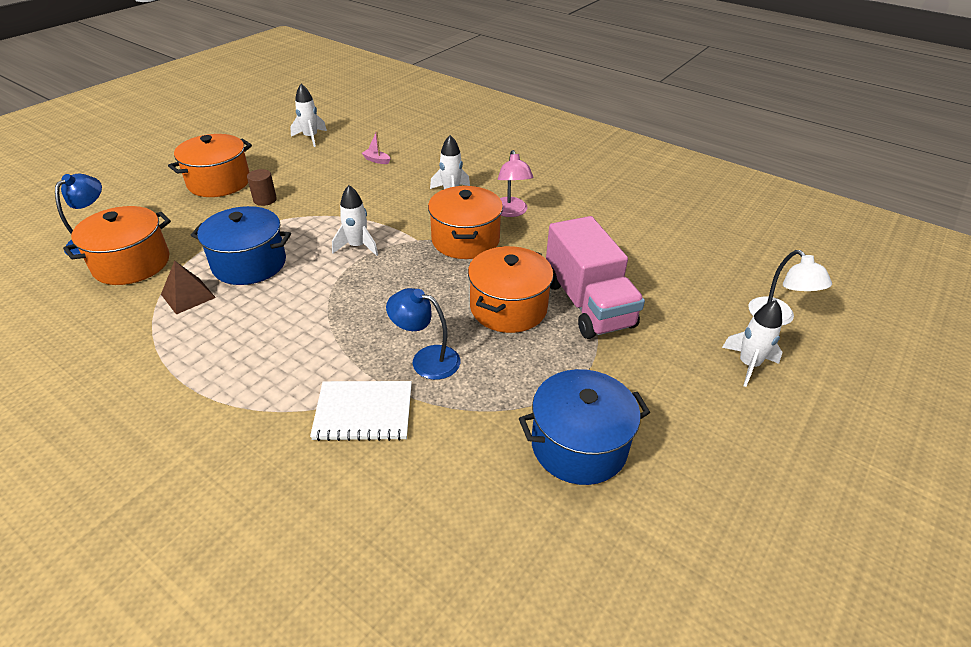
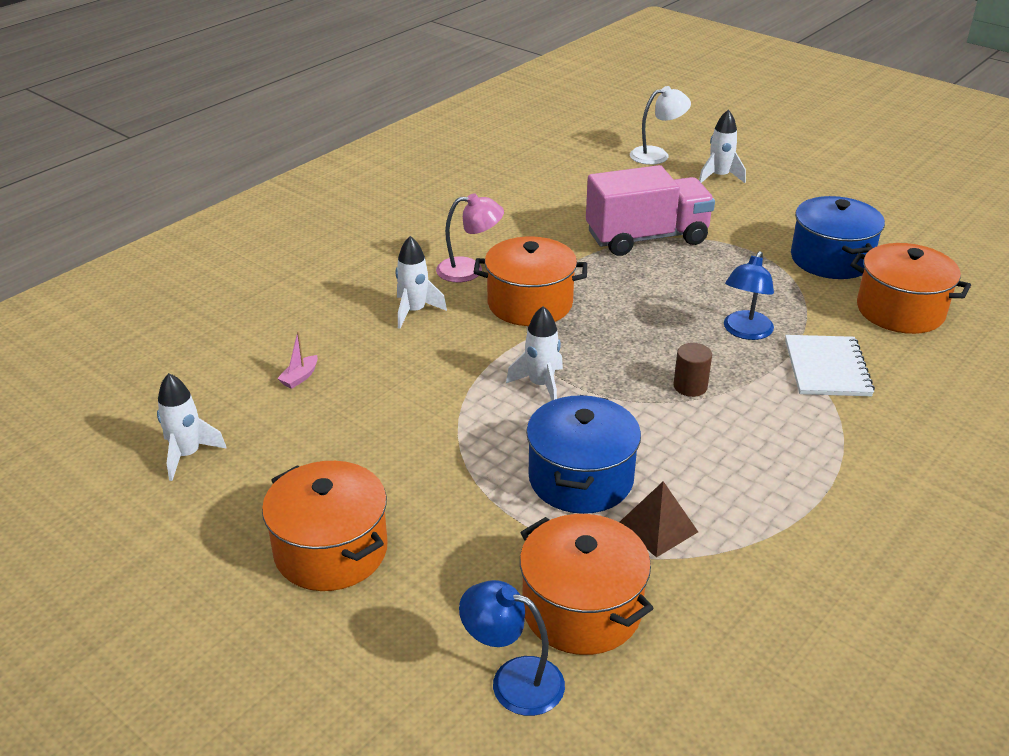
camera: 85 degrees left, 5 degrees down
(265, 200) = (403, 485): brown cylinder -> brown cylinder (690, 386)
(508, 308) = (657, 281): orange pot -> orange pot (900, 310)

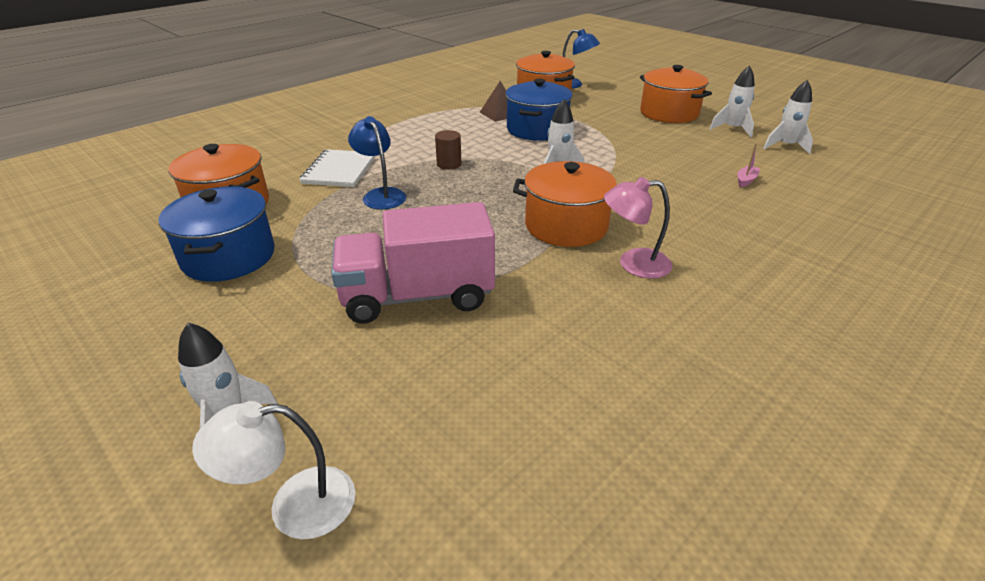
camera: 175 degrees left, 0 degrees up
(414, 311) = (677, 224): white rocket -> white rocket (732, 129)
(745, 332) = (381, 195): blue lamp -> blue lamp turned 60 degrees counterclockwise

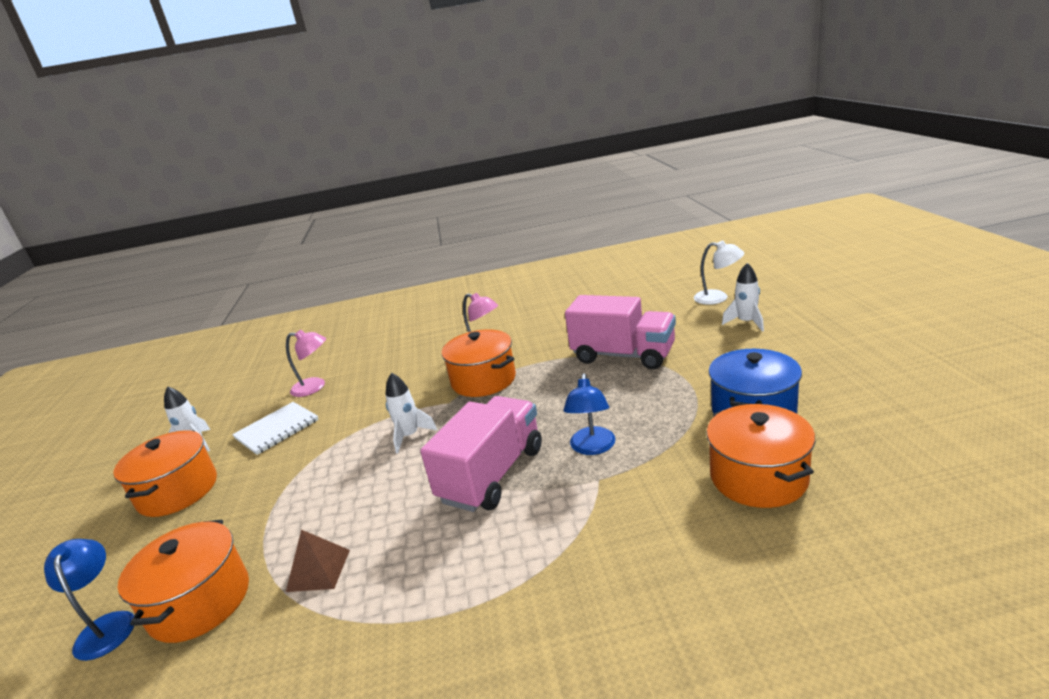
camera: 140 degrees left, 10 degrees down
(339, 170) = (614, 503): white notebook -> white notebook (277, 429)
(449, 164) = (492, 474): brown cylinder -> pink truck
(537, 129) = (335, 510): blue pot -> none
(746, 180) = (315, 387): pink boat -> pink lamp
(785, 146) = (217, 411): white rocket -> none

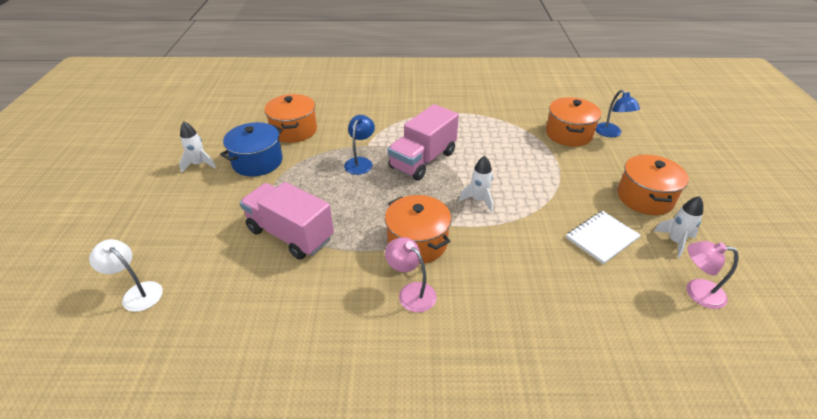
camera: 175 degrees left, 15 degrees up
(315, 387) = (595, 289): pink lamp -> pink lamp (696, 292)
(318, 570) = (513, 135): brown pyramid -> none
(746, 322) = (165, 242): white rocket -> white rocket (199, 164)

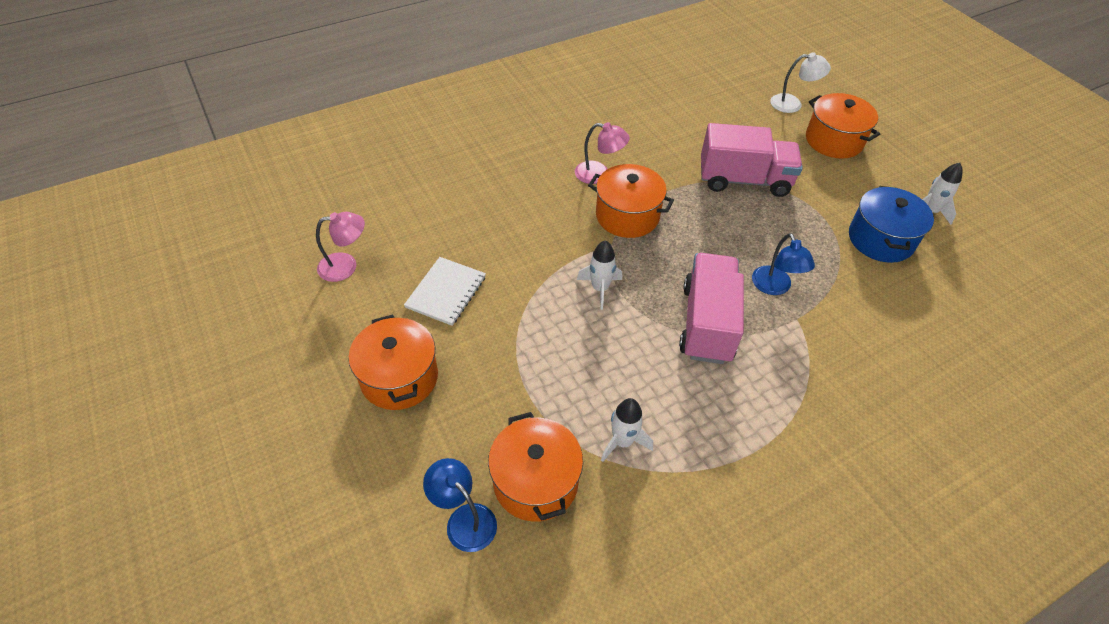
camera: 150 degrees right, 10 degrees up
(294, 130) = (911, 304): orange pot -> orange pot (834, 140)
(675, 241) = (363, 319): white rocket -> white rocket (622, 441)

